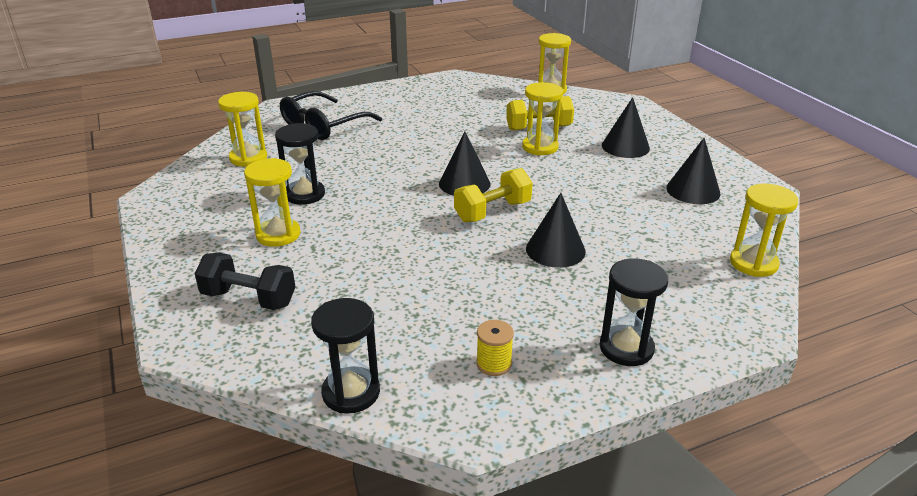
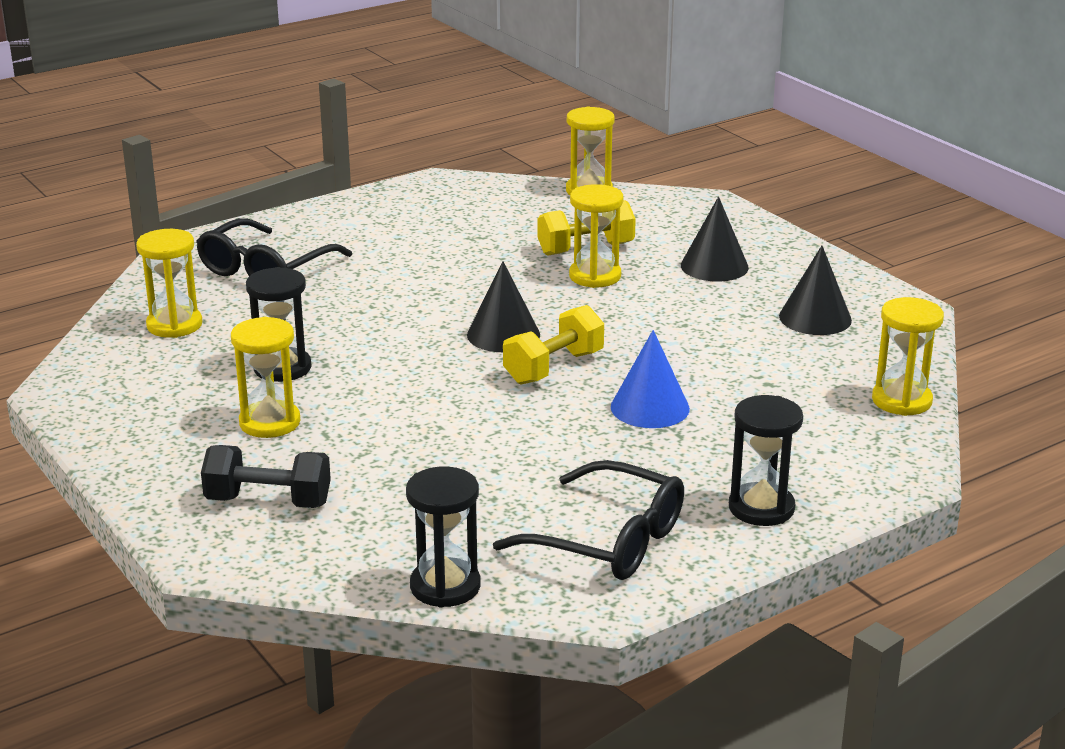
camera: 10 degrees left, 5 degrees down
(494, 364) = (607, 540): yellow spool -> black glasses
(555, 250) = (650, 407): black cone -> blue cone

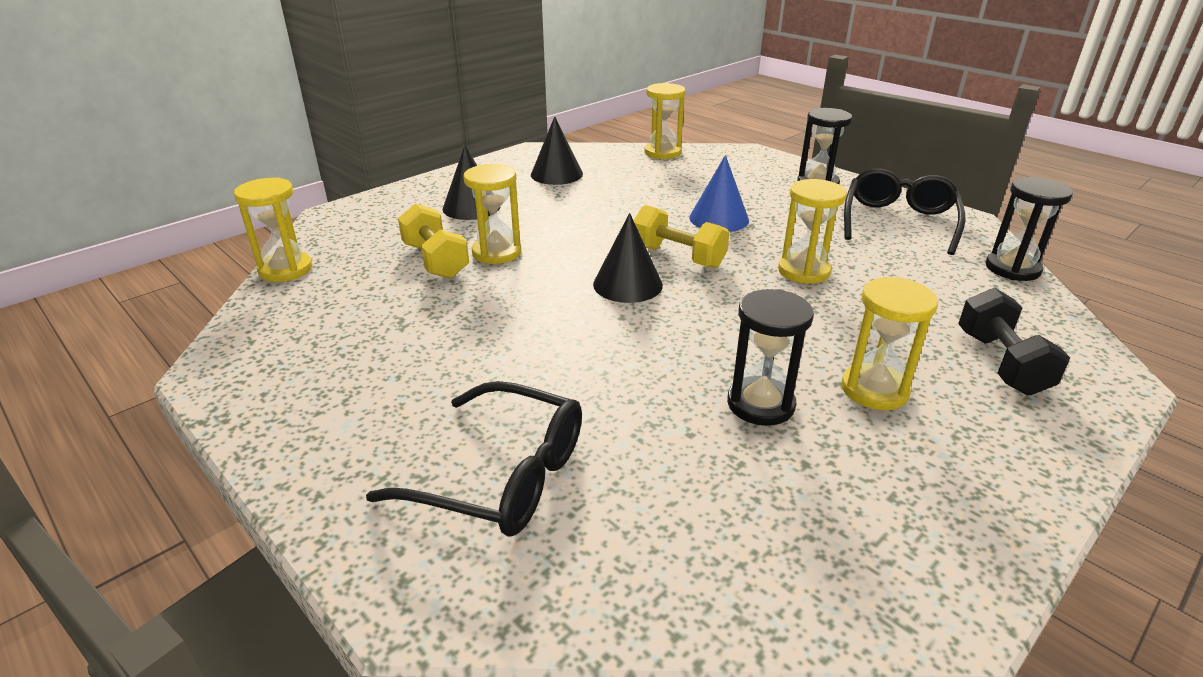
camera: 100 degrees left, 5 degrees up
(174, 325) = (698, 530): yellow hourglass -> yellow hourglass (803, 271)

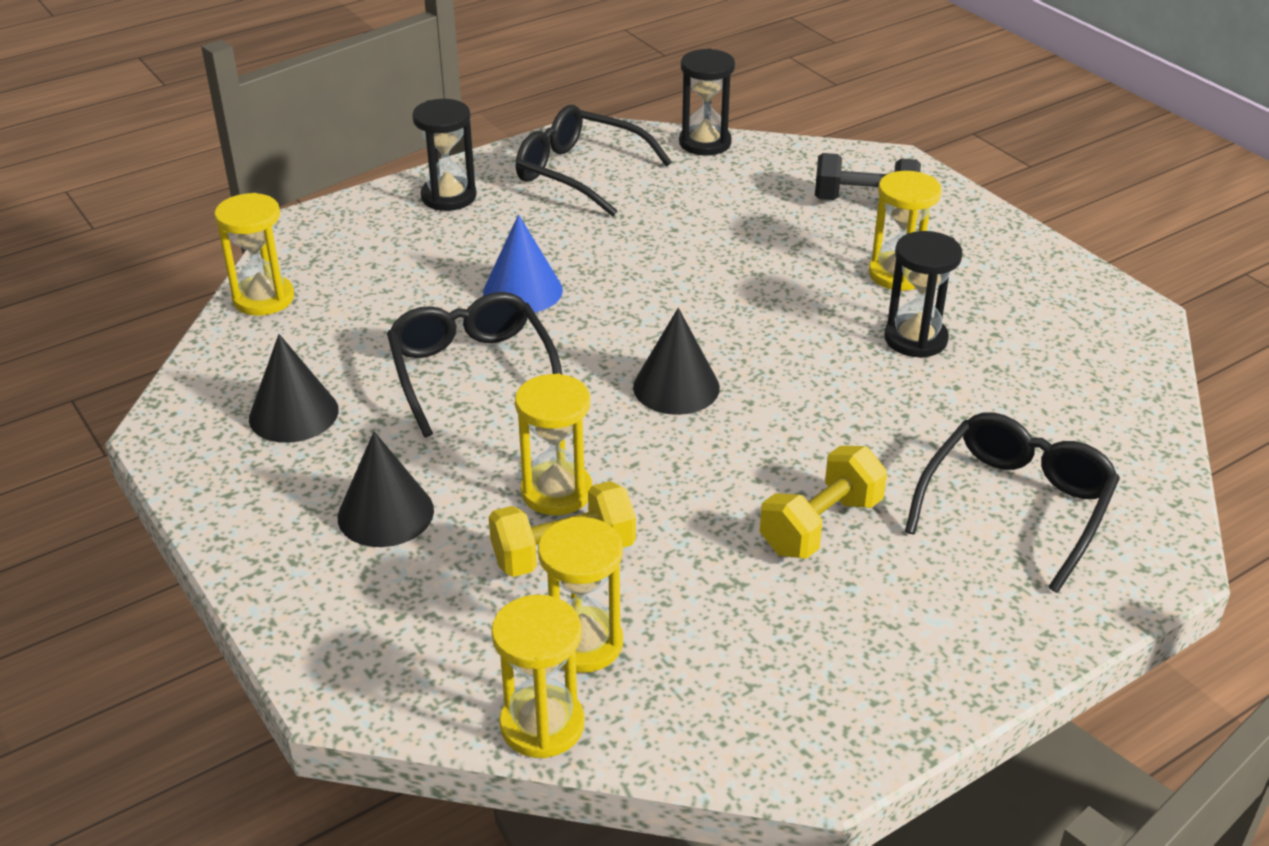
camera: 80 degrees left, 5 degrees up
(615, 214) = (472, 372): none -> black glasses
(678, 257) = (618, 339): yellow dumbbell -> yellow dumbbell (820, 525)
(803, 271) = (677, 260): yellow hourglass -> yellow hourglass (583, 643)

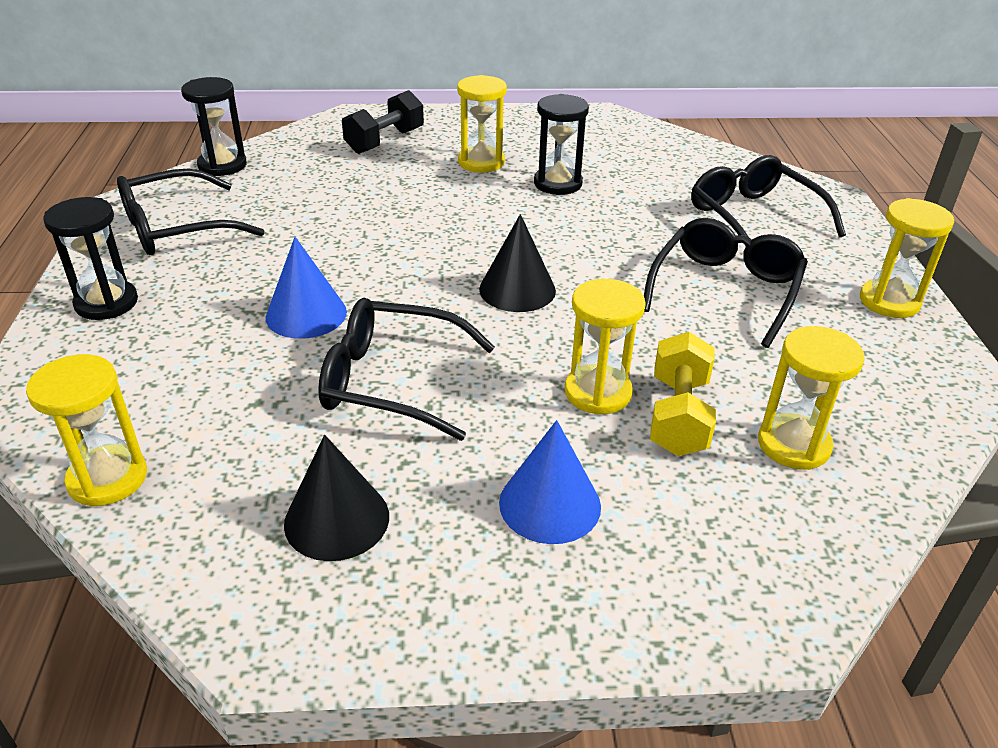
camera: 60 degrees left, 0 degrees up
(385, 513) = (550, 504): black cone -> blue cone
(542, 725) = (881, 501): yellow hourglass -> yellow hourglass (889, 301)
(820, 525) = (725, 290): yellow dumbbell -> black glasses

